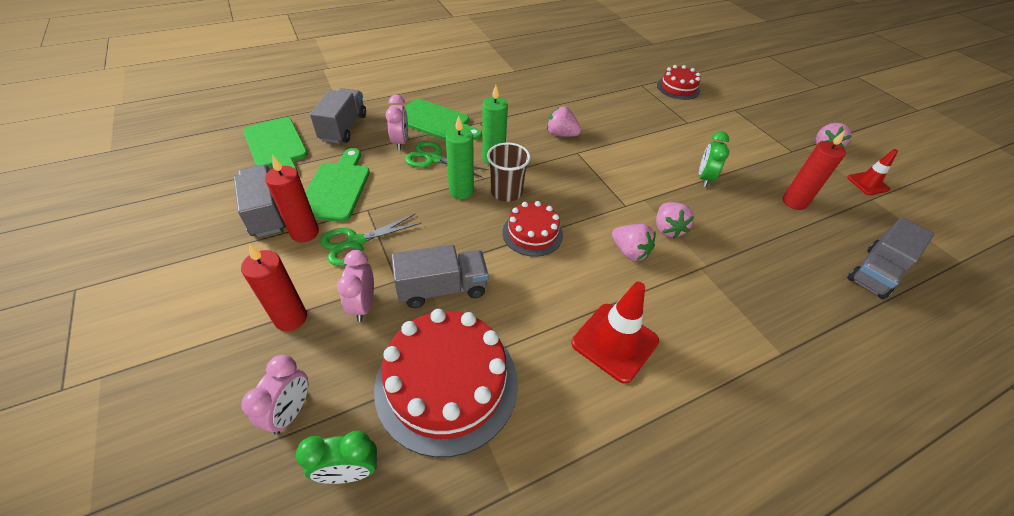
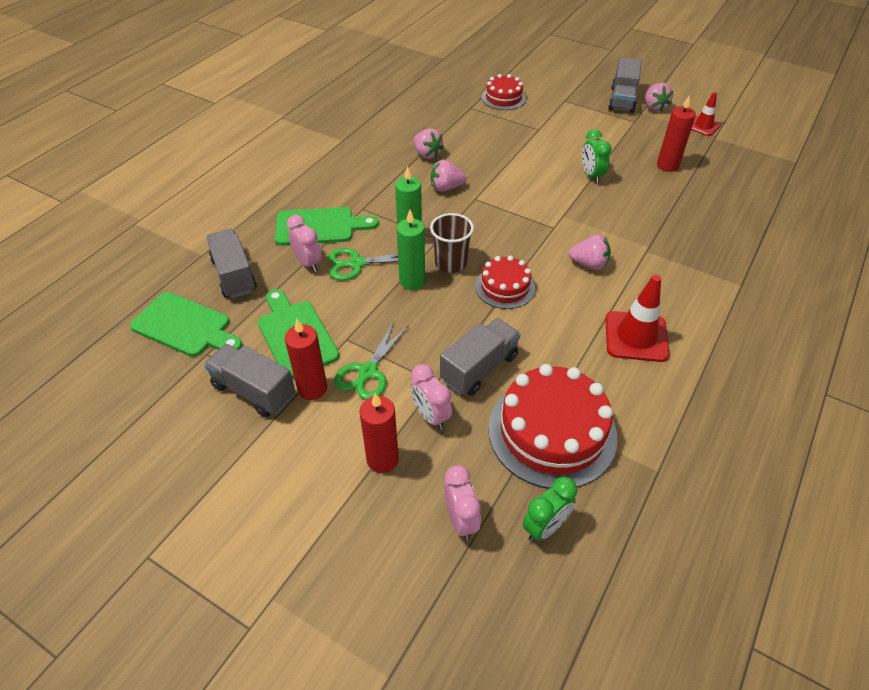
camera: 30 degrees left, 0 degrees up
(667, 229) = (600, 232): pink strawberry -> pink strawberry (427, 154)
(875, 272) = (754, 196): grey truck -> grey truck (622, 100)

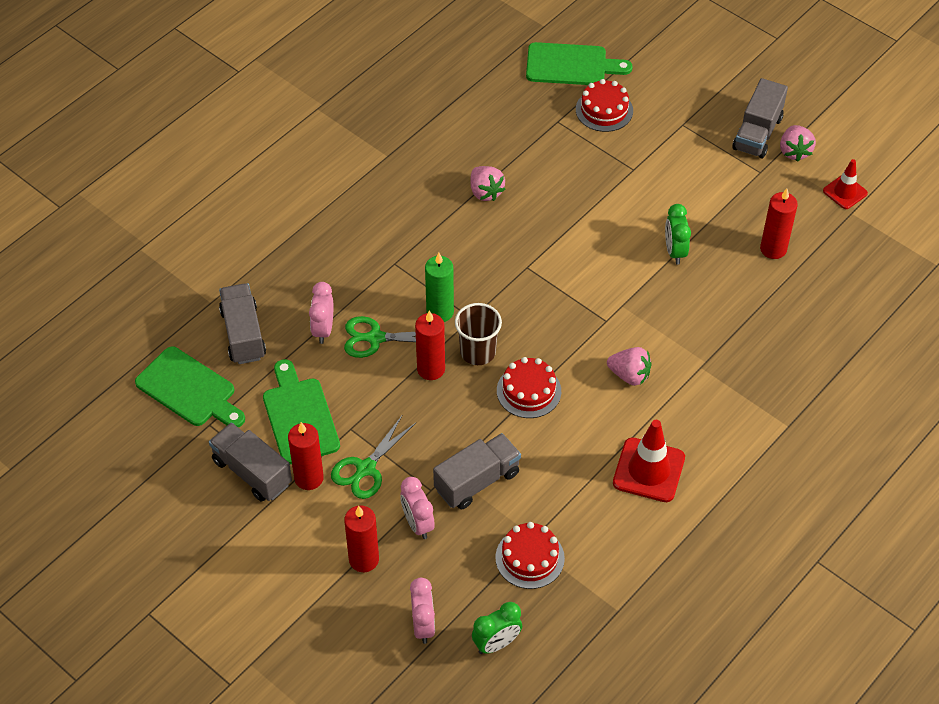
camera: 10 degrees right, 5 degrees up
(308, 263) = (323, 329): pink clock -> pink clock turned 150 degrees counterclockwise
(319, 227) = (342, 282): green cutting board -> green cutting board (571, 65)
(412, 281) = (431, 369): green candle -> red candle
(446, 188) = (497, 246): pink strawberry -> none
(552, 432) = (529, 558): red cake -> red cake, size x0.56

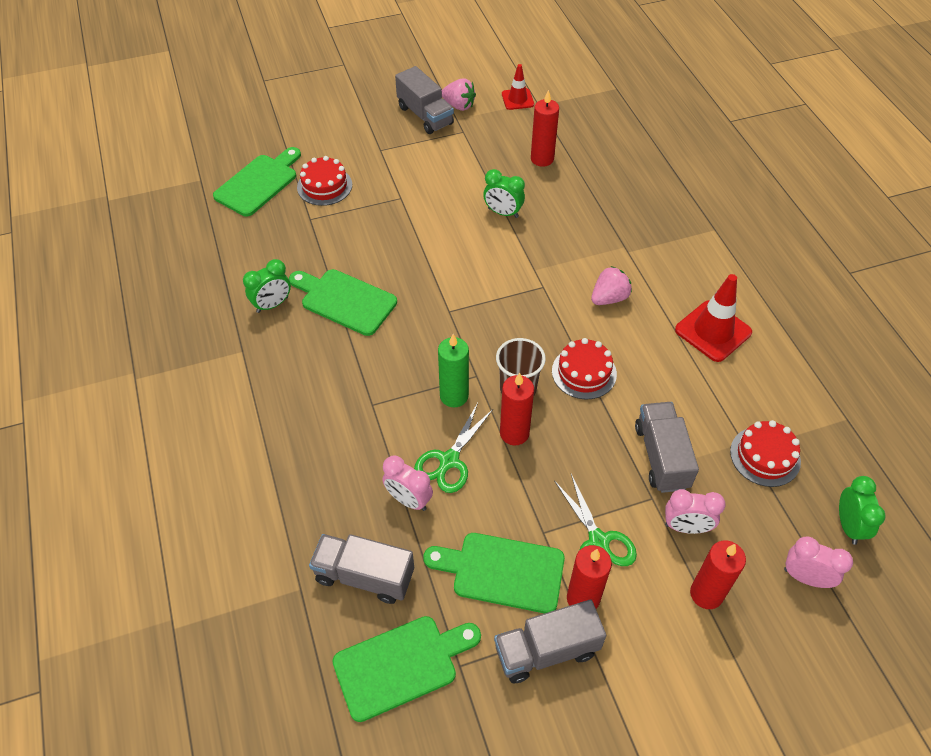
camera: 60 degrees left, 0 degrees up
(446, 148) = (272, 304): none -> green clock
(485, 192) = (345, 300): pink strawberry -> green cutting board

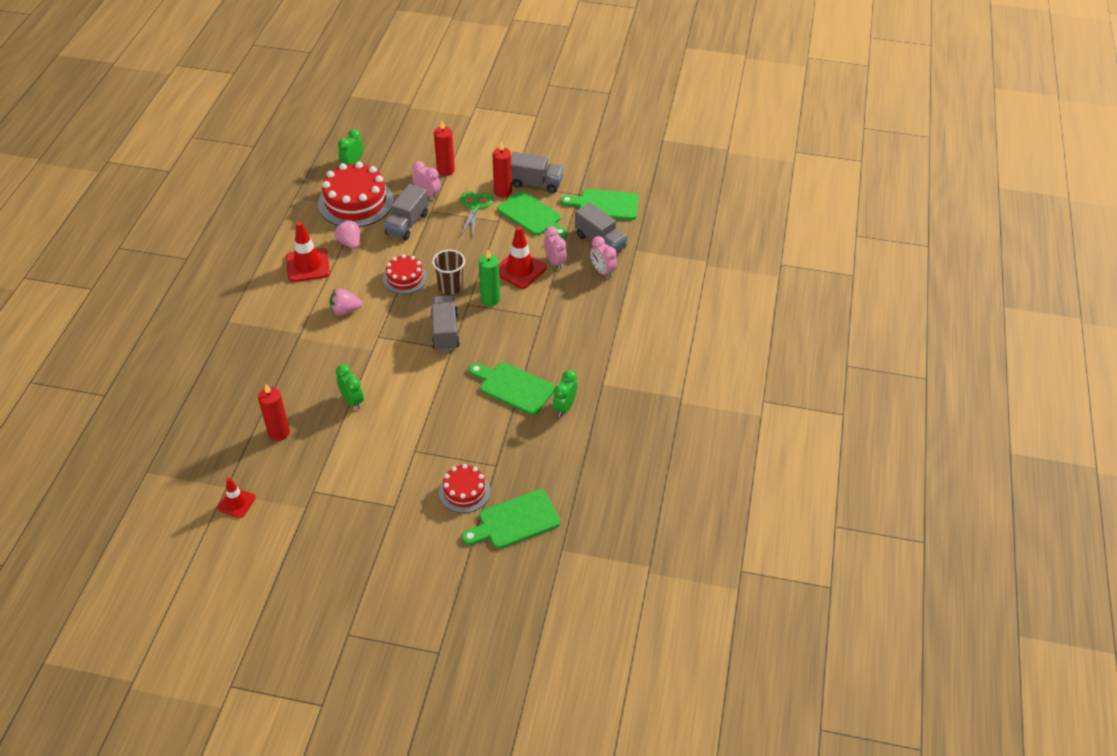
camera: 150 degrees left, 5 degrees down
(272, 304) = (564, 407): green clock -> green clock turned 60 degrees counterclockwise
(345, 300) = (513, 387): green cutting board -> green cutting board turned 150 degrees clockwise
(425, 115) = (328, 525): grey truck -> grey truck (445, 332)
(449, 461) = (520, 270): green scissors -> red traffic cone
(459, 105) = (290, 521): pink strawberry -> pink strawberry (350, 243)
(514, 433) = (473, 267): red candle -> none
(765, 456) = (356, 202): red cake -> red cake, size x1.79
(805, 577) = (395, 157): pink clock -> pink clock (602, 271)

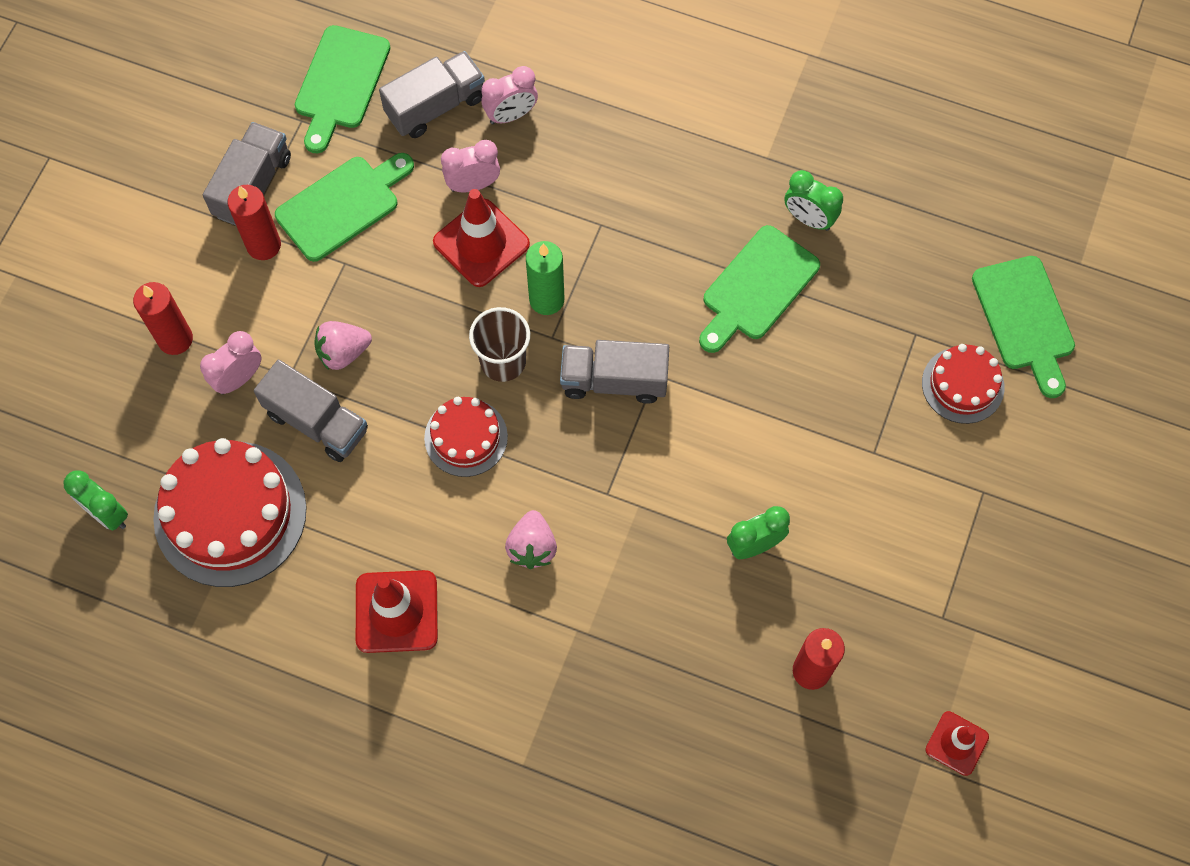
camera: 80 degrees left, 20 degrees up
(350, 243) = (349, 530): pink strawberry -> pink strawberry (343, 352)
(475, 206) = (295, 298): green scissors -> none

